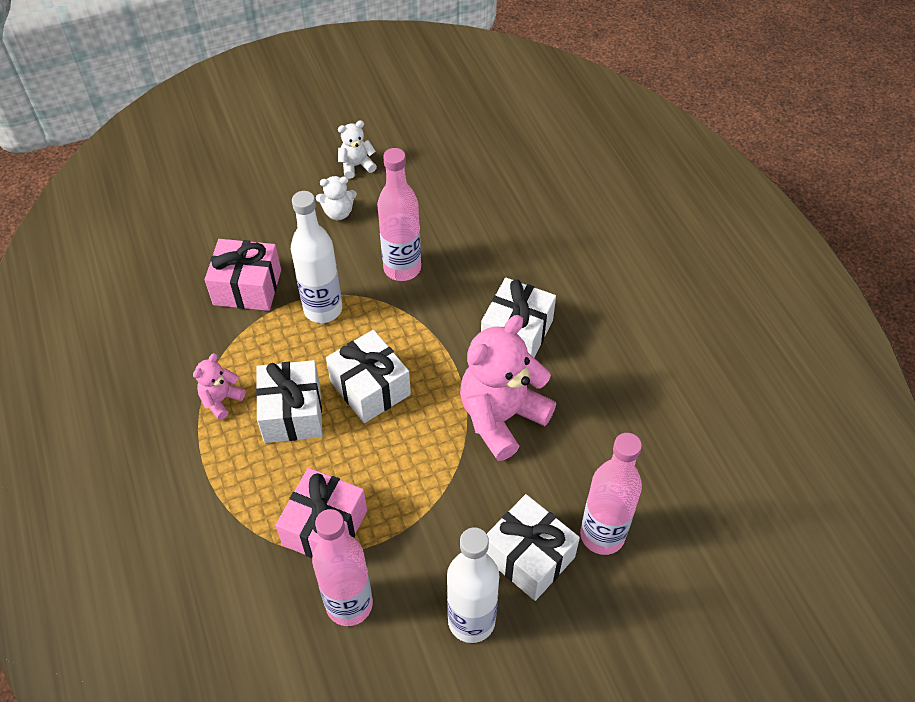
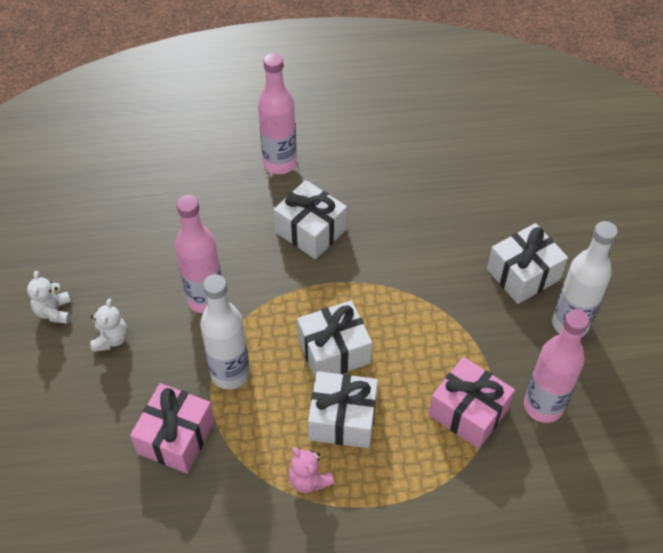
camera: 75 degrees left, 0 degrees up
(501, 417) = (392, 262): pink teddy bear -> none
(602, 535) = (514, 224): pink bottle -> pink bottle (280, 163)

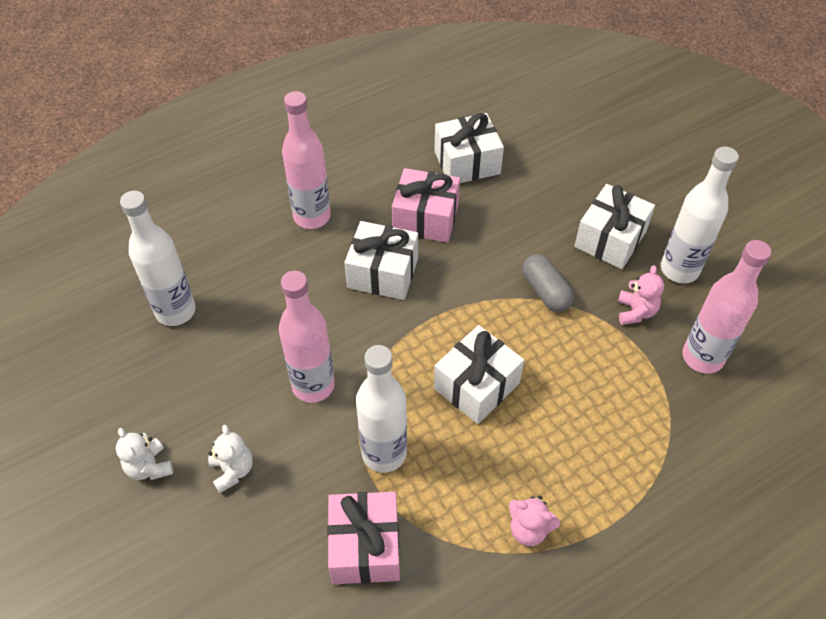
camera: 25 degrees left, 0 degrees up
(134, 201) = (175, 311): none -> white bottle
(343, 419) = (525, 451): white gift -> white gift (467, 162)
(438, 297) = (545, 291): none -> grey capsule
(468, 412) = (639, 392): pink gift -> pink gift (425, 218)
(507, 344) = (635, 312): none -> pink teddy bear

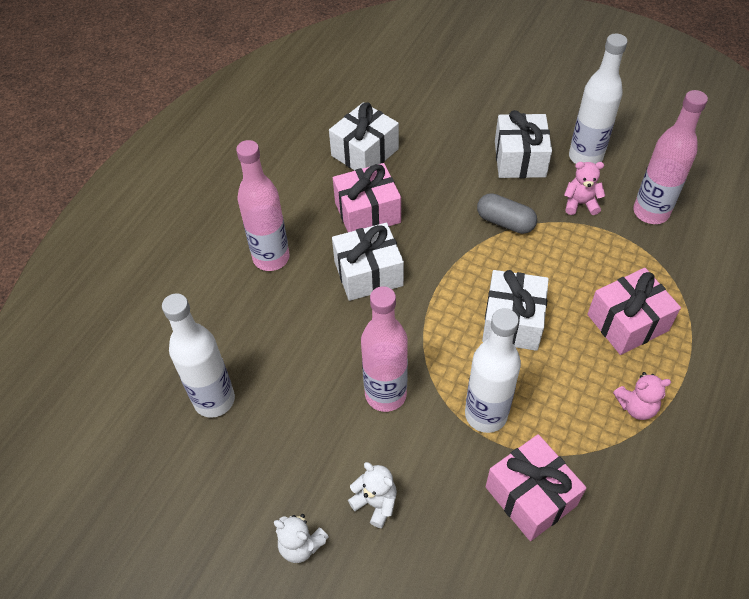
camera: 30 degrees left, 0 degrees up
(587, 448) = (627, 322): none -> pink gift
(635, 312) = (580, 203): pink teddy bear -> pink teddy bear turned 60 degrees counterclockwise

